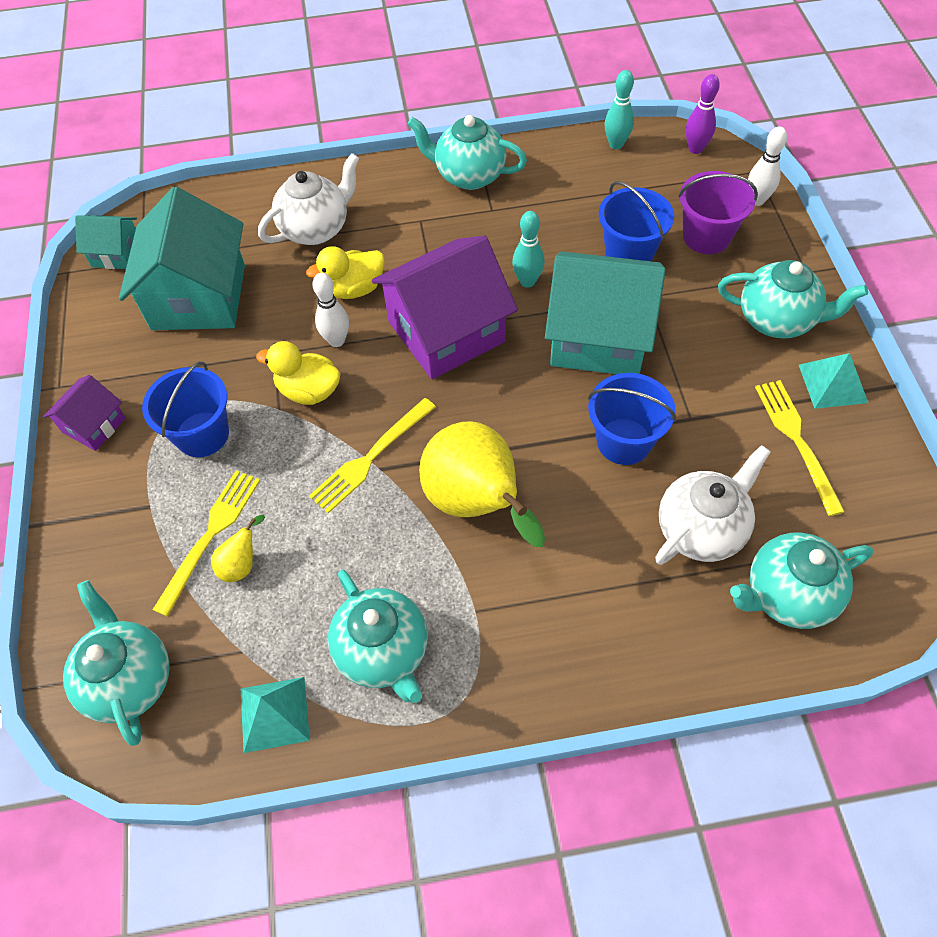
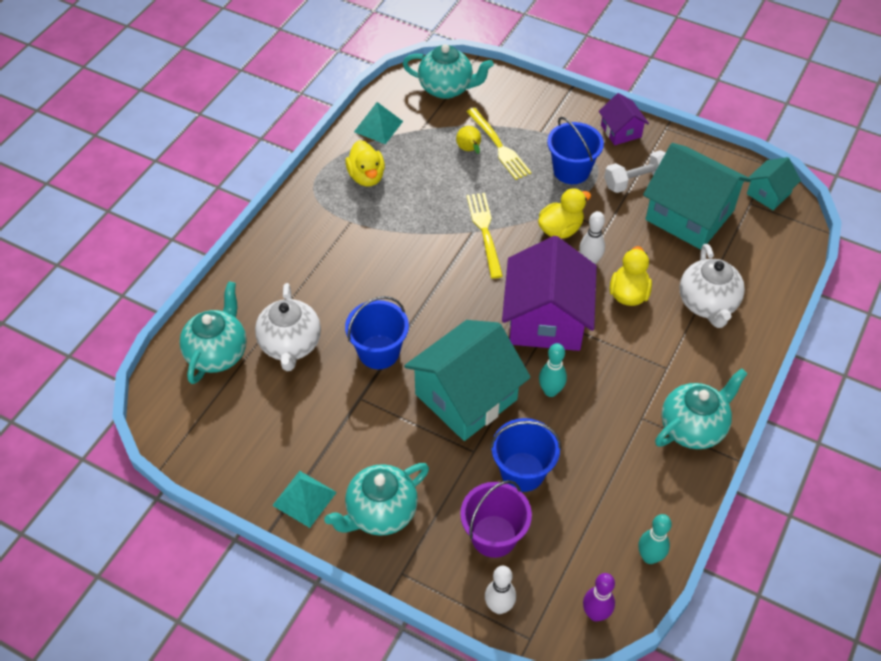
camera: 125 degrees right, 5 degrees down
(176, 366) = (636, 181): none -> white dumbbell
(384, 652) = (366, 177): turquoise teapot -> yellow duck
(477, 504) = (408, 259): yellow pear -> none
(796, 439) = (291, 440): yellow fork -> none

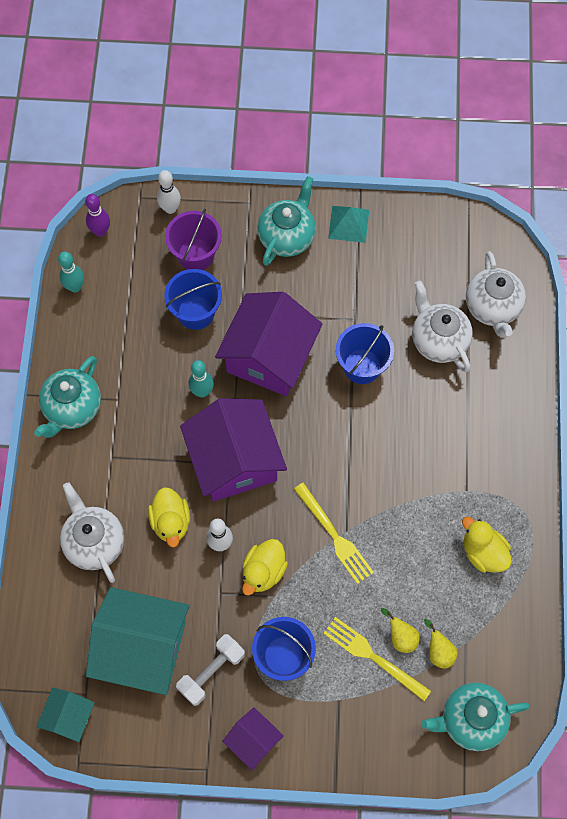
camera: 155 degrees right, 15 degrees up
(218, 353) = (492, 308): turquoise teapot -> white teapot
(378, 126) = (511, 627): turquoise pyramid -> none
(445, 132) = (439, 651): none -> yellow pear
(466, 397) = (269, 356): turquoise house -> purple house

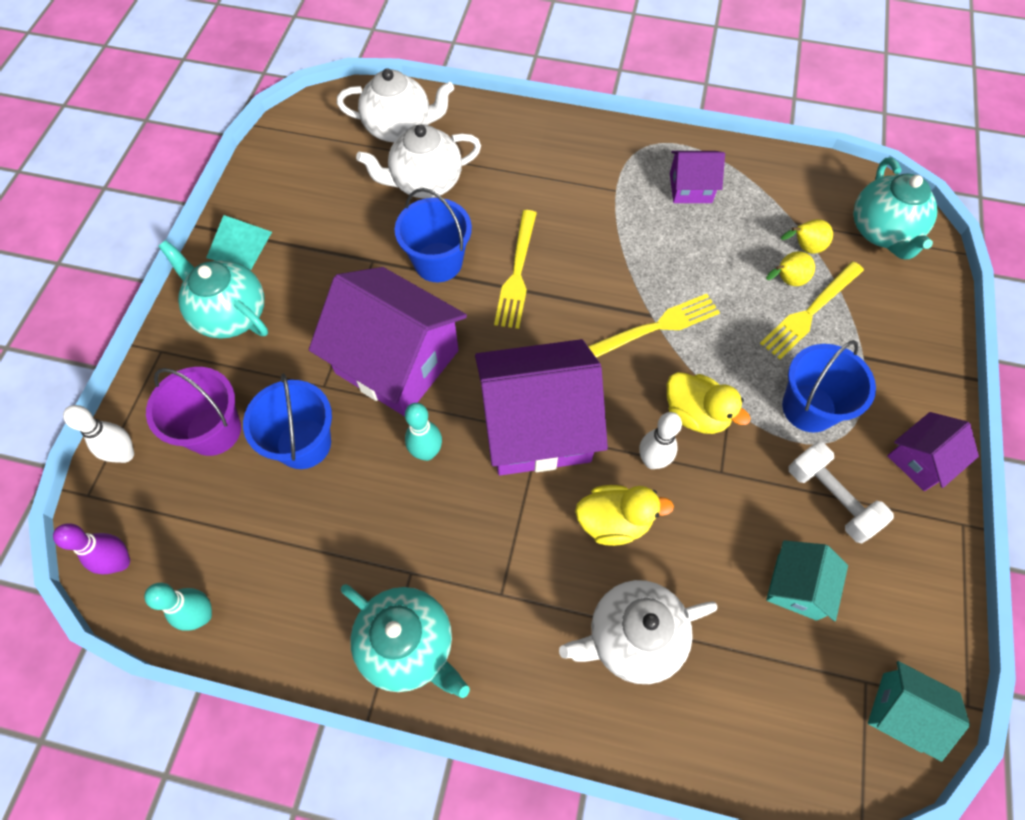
camera: 80 degrees left, 5 degrees down
(142, 648) = (797, 587): turquoise house -> turquoise house, size x0.50
(363, 426) = (517, 274): none -> yellow fork
(483, 552) = (690, 188): yellow duck -> purple house

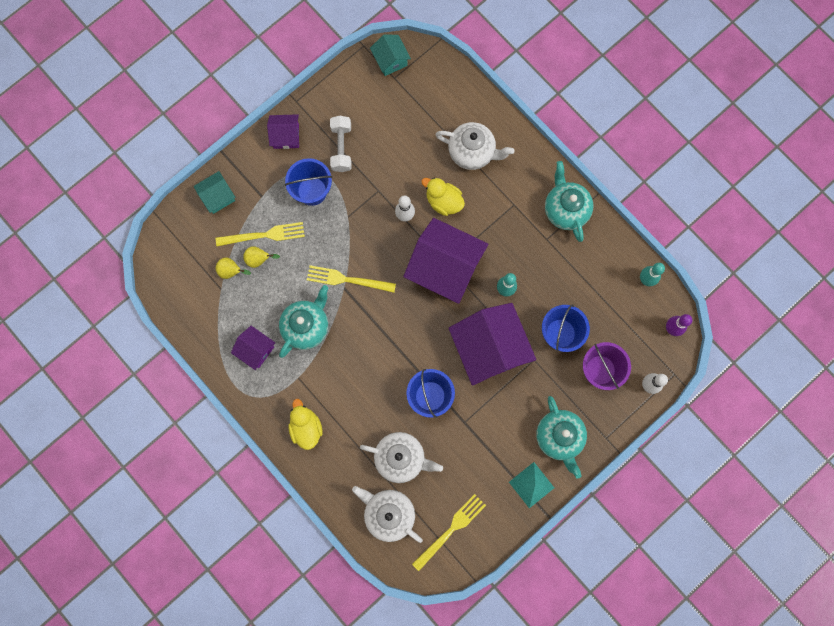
camera: 145 degrees left, 15 degrees up
(517, 274) = (393, 359): yellow fork -> yellow fork (451, 529)
(695, 414) = (366, 223): yellow duck -> yellow duck (306, 427)
(797, 587) = (389, 126): turquoise house -> turquoise house (218, 196)
(882, 232) = (182, 251): turquoise teapot -> turquoise teapot (306, 326)

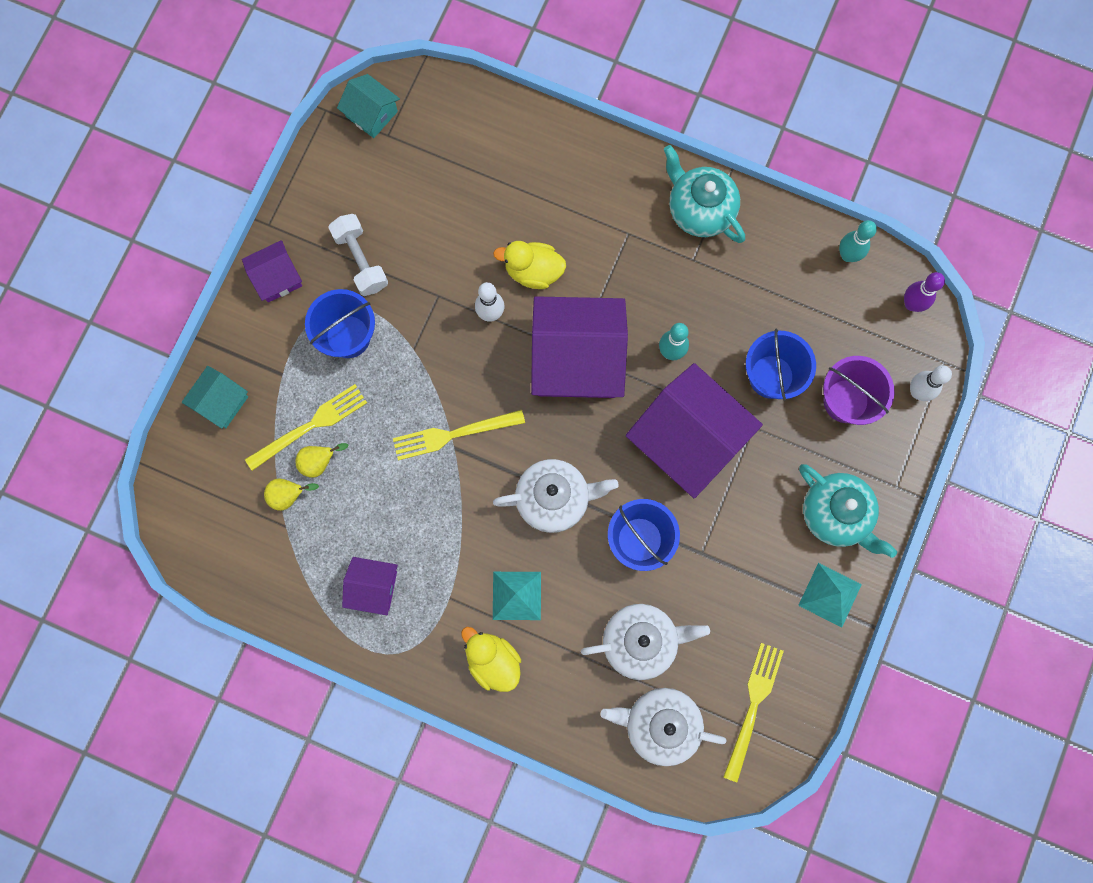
camera: 25 degrees left, 0 degrees up
(306, 326) = (428, 523): turquoise teapot -> none
(339, 395) = (517, 595): none -> turquoise pyramid
(472, 152) = (540, 189): white teapot -> white teapot (554, 499)

